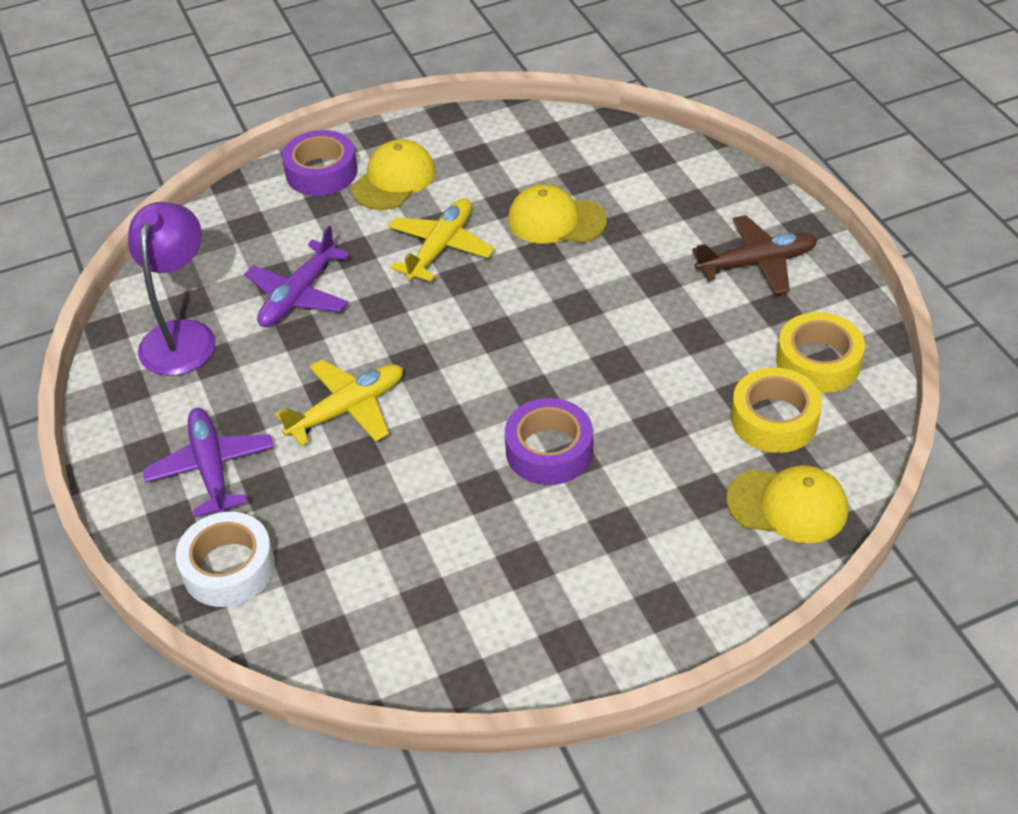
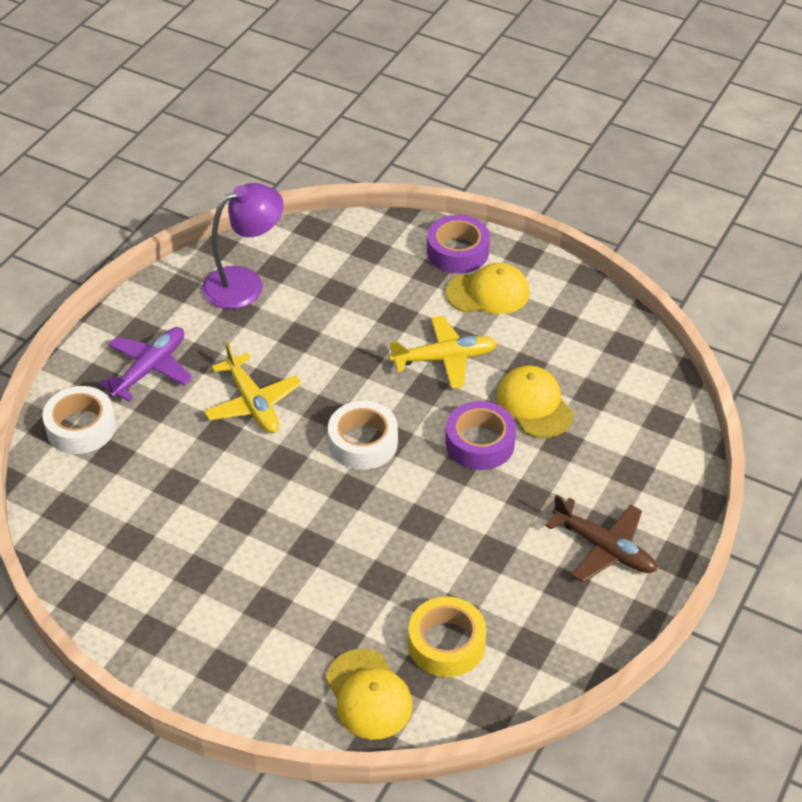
camera: 50 degrees right, 0 degrees up
(299, 295) = (331, 315): purple plane -> none
(347, 409) = (252, 403): yellow plane -> yellow plane turned 45 degrees clockwise
(483, 355) = (363, 442): none -> white tape
(549, 450) = (306, 529): purple tape -> purple tape (480, 443)
(818, 362) = (530, 641): yellow tape -> none

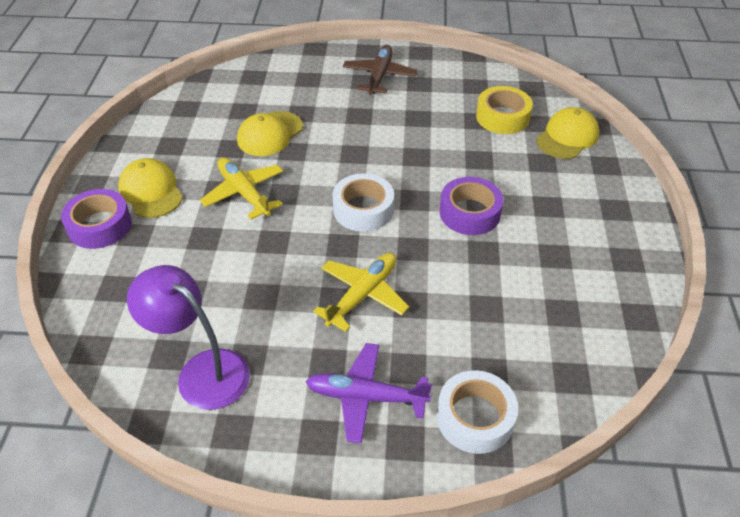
camera: 115 degrees left, 0 degrees up
(480, 443) = (324, 149): purple tape -> purple tape (469, 213)

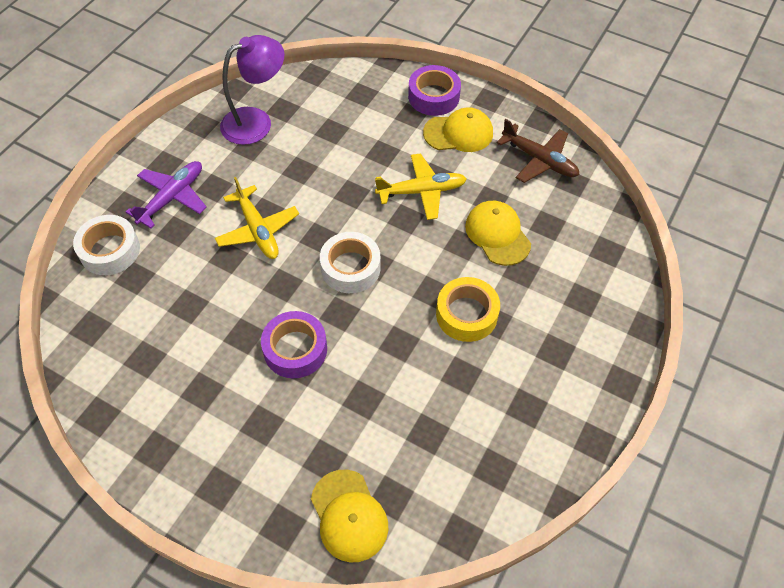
camera: 115 degrees right, 10 degrees up
(379, 76) = (558, 371): brown plane -> brown plane (539, 160)
(502, 117) = (420, 464): yellow tape -> yellow tape (466, 314)

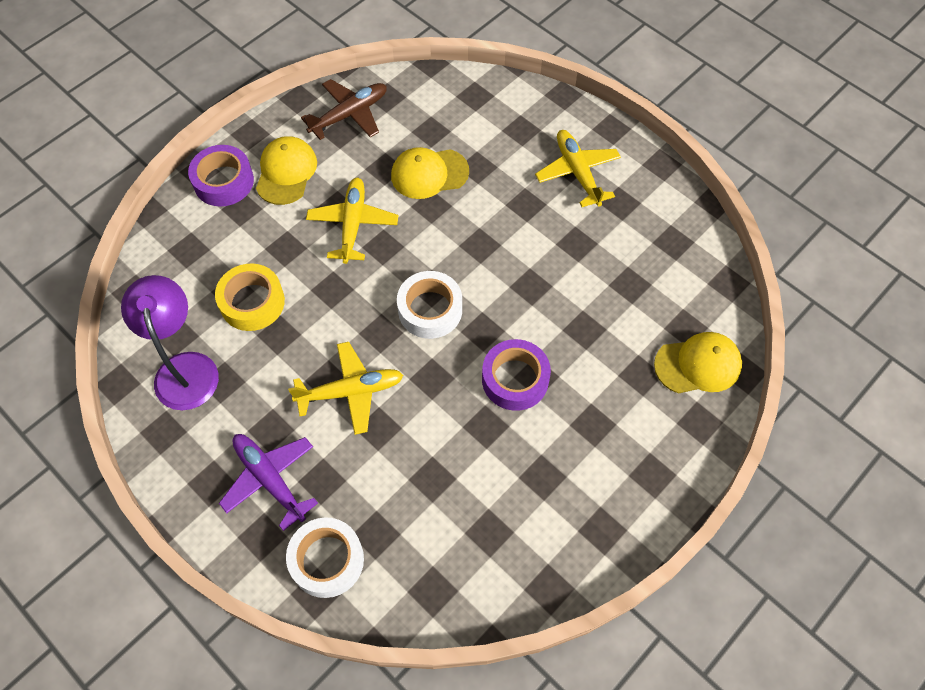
camera: 75 degrees left, 5 degrees up
(466, 314) = (513, 223): yellow tape -> yellow tape (252, 302)
(549, 360) = (578, 173): none -> yellow plane

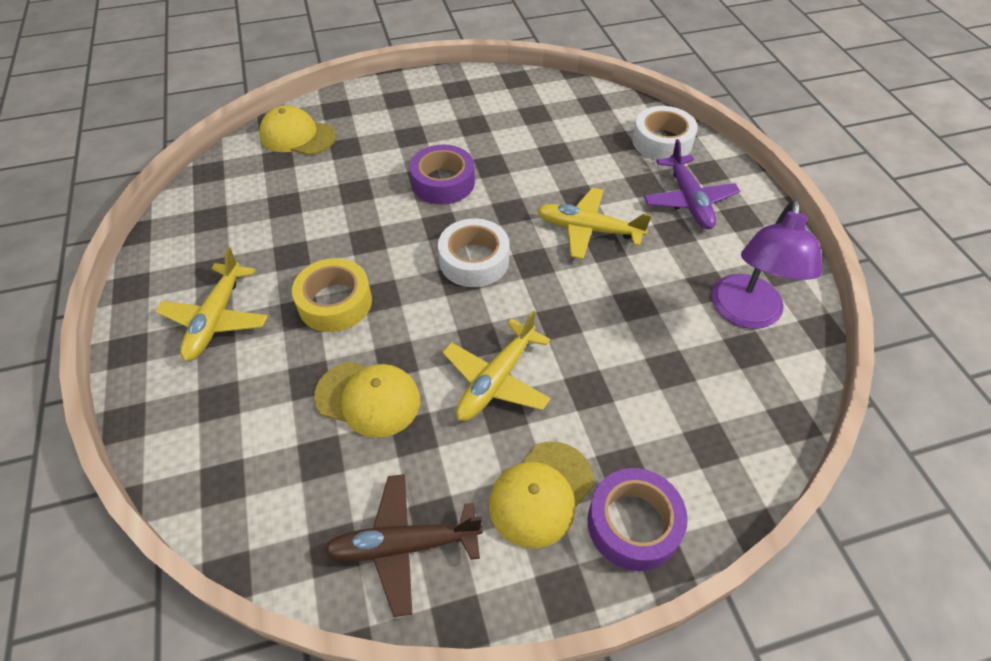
camera: 150 degrees left, 10 degrees down
(252, 302) = (651, 346): yellow tape -> yellow tape (335, 302)

